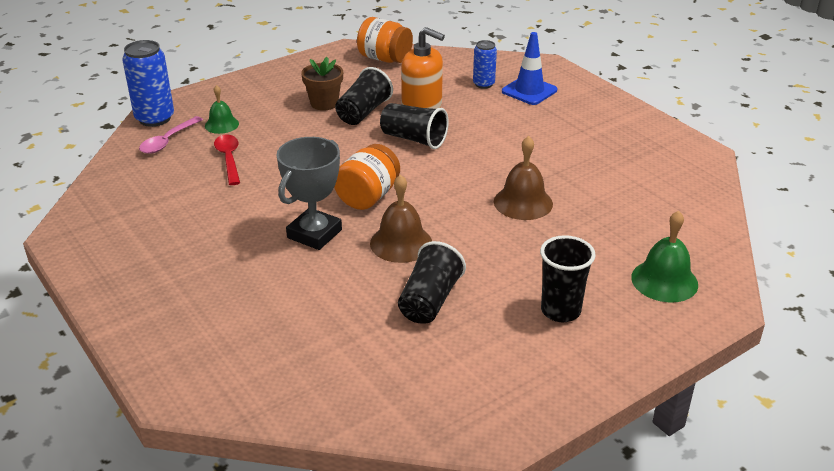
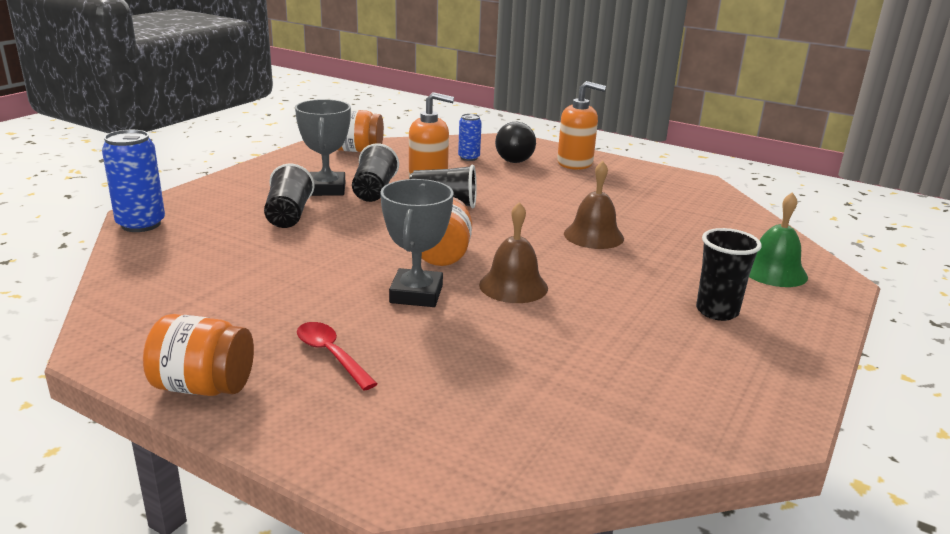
camera: 25 degrees left, 10 degrees down
(109, 282) = (204, 387): none -> orange jar
(168, 141) = (174, 241): pink spoon -> none
(221, 124) = (227, 219): green bell -> none
(229, 159) = (261, 246): red spoon -> red spoon (331, 355)
(324, 103) = (327, 189): brown flower pot -> grey trophy
(429, 301) = (590, 328): black cup -> black cup (289, 215)
(529, 91) = (514, 158): blue traffic cone -> black light bulb
(587, 107) = (575, 163): none -> orange soap dispenser

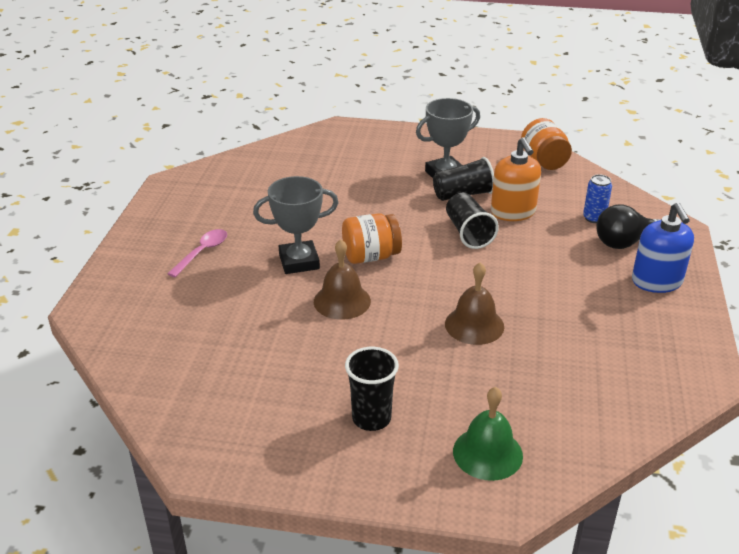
camera: 70 degrees right, 10 degrees up
(141, 224) = (322, 133): blue can -> none
(204, 387) = (150, 224): orange jar -> none
(289, 215) = (383, 175): black cup -> none
(331, 355) = (202, 252): red spoon -> pink spoon
(575, 163) = (656, 282): orange soap dispenser -> blue soap dispenser

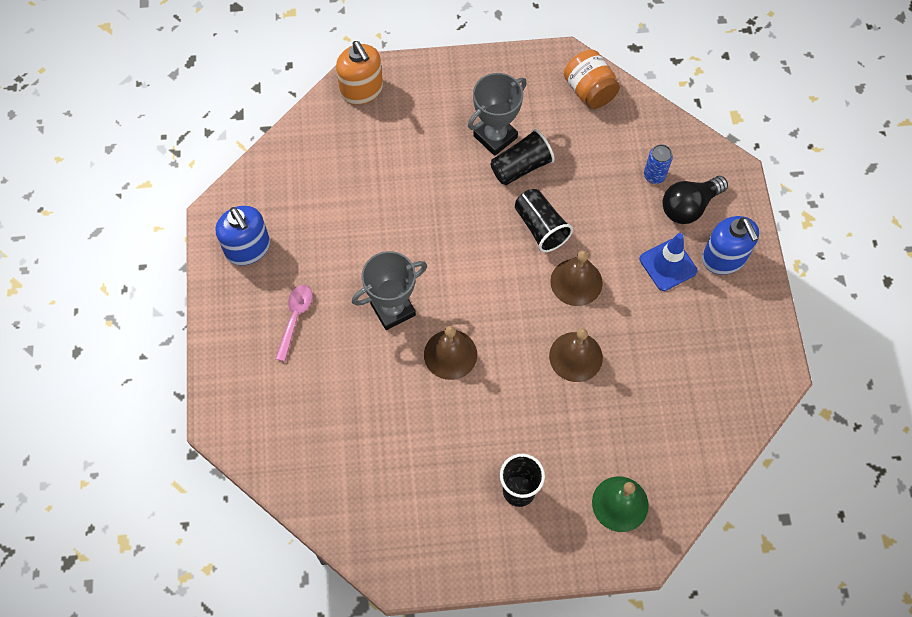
camera: 15 degrees left, 30 degrees up
(185, 204) = (248, 248): none -> blue soap dispenser
(371, 256) = (458, 285): orange jar -> none
(492, 273) = (576, 282): none -> brown bell
(513, 212) = (576, 184): orange soap dispenser -> orange soap dispenser (362, 90)
(594, 277) = (668, 265): none -> blue traffic cone

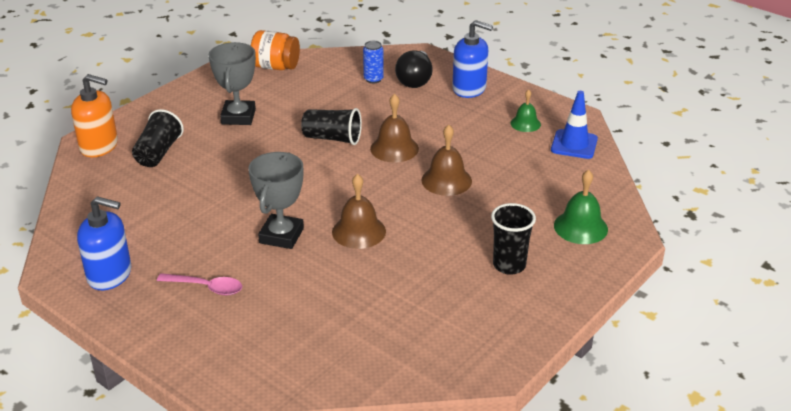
camera: 45 degrees left, 30 degrees down
(295, 318) = (206, 287): pink spoon -> pink spoon turned 135 degrees clockwise
(521, 167) = (277, 120): black cup -> black cup (158, 153)
(668, 265) = (441, 109): blue traffic cone -> blue traffic cone (574, 144)
(720, 345) = (525, 123): none -> green bell

